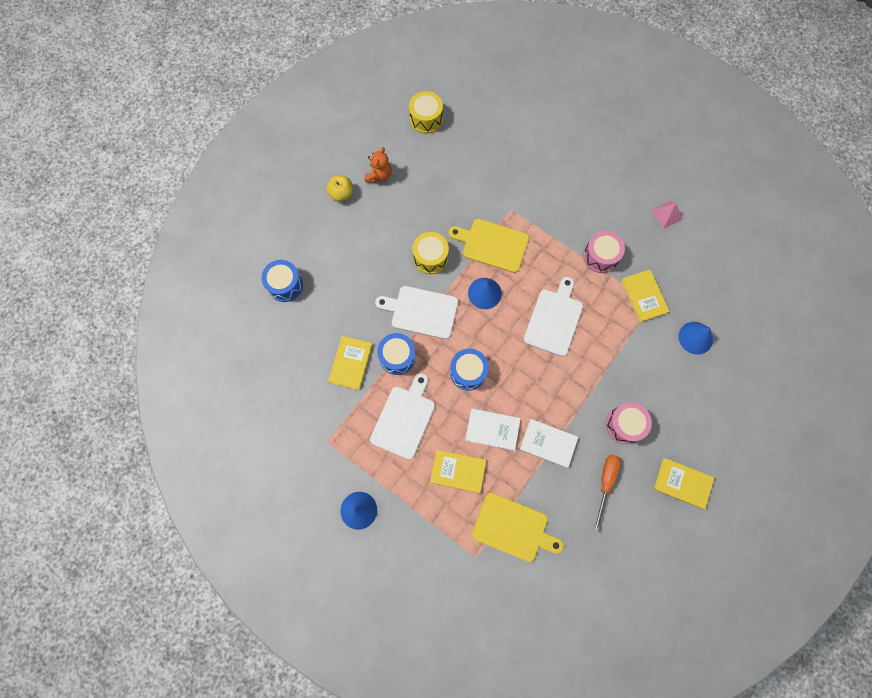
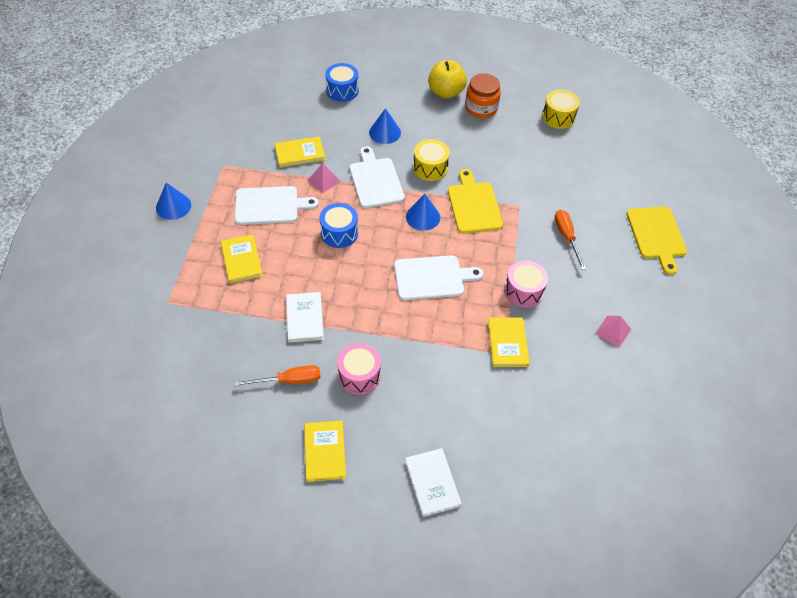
camera: 60 degrees right, 20 degrees down
(341, 194) = (446, 92): yellow apple -> yellow apple, size x1.53
(379, 175) = (481, 108): orange teddy bear -> orange jar
(397, 357) = (323, 180): blue drum -> pink pyramid
(492, 429) = (295, 270): white book -> white book (432, 483)
(513, 528) = (208, 321): yellow cutting board -> yellow cutting board (656, 235)
(562, 193) = (566, 237): none -> orange screwdriver
(644, 296) = (507, 343): yellow book -> yellow book turned 45 degrees counterclockwise
(695, 338) = (494, 407): blue cone -> blue cone (385, 132)

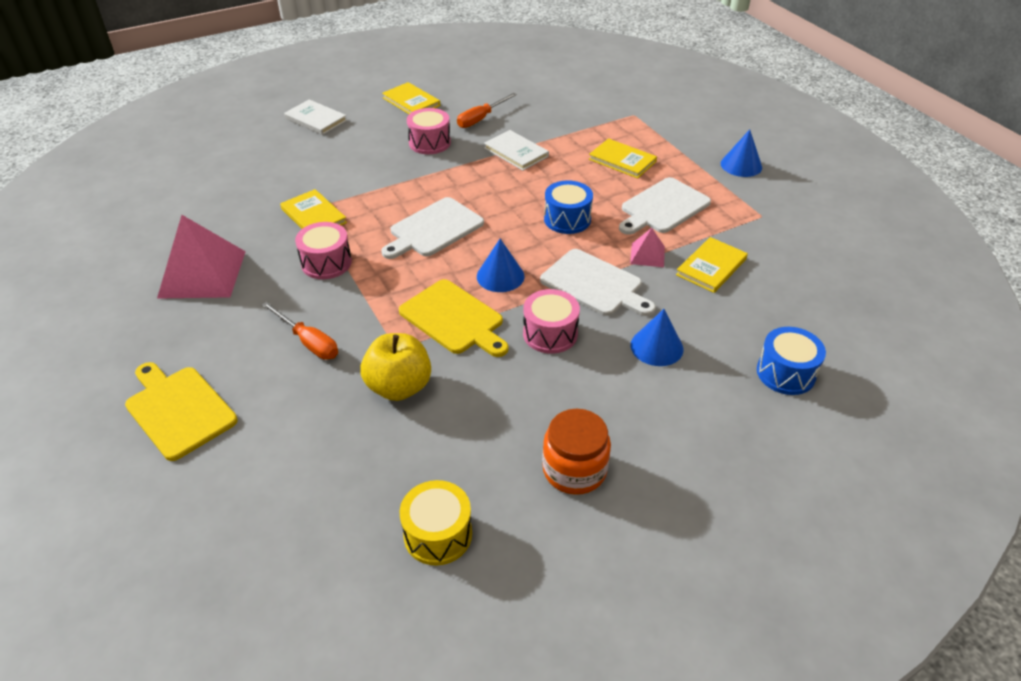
camera: 145 degrees right, 10 degrees down
(430, 168) = (550, 333): yellow drum -> pink drum
(446, 92) = (654, 465): yellow apple -> yellow apple (399, 387)
(613, 331) = (202, 274): pink pyramid -> pink pyramid, size x2.08

